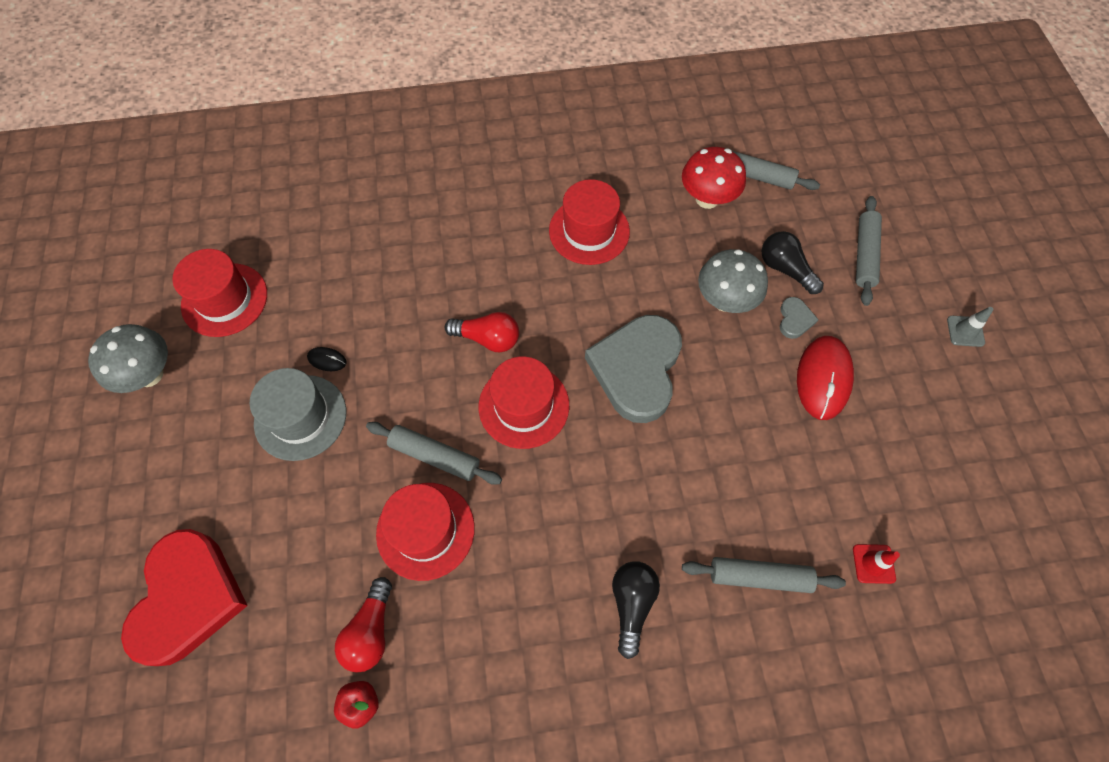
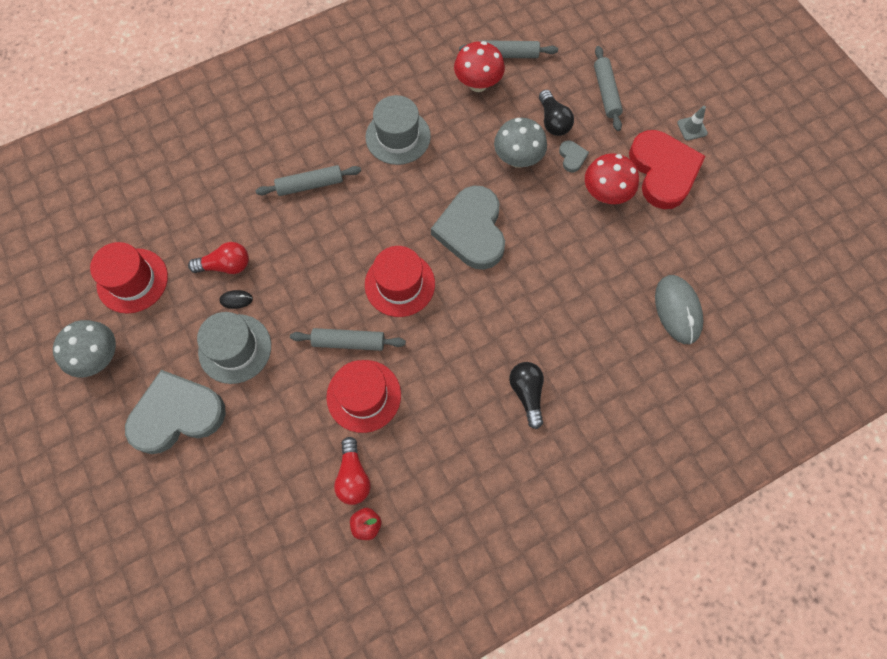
camera: 20 degrees left, 5 degrees up
(187, 598) = (209, 503): red heart -> red heart (663, 171)
(201, 473) = (177, 414): none -> grey heart
(488, 338) = (353, 243): red light bulb -> red light bulb (226, 265)
(589, 231) = (398, 137): red hat -> grey hat
(759, 576) = (606, 345): grey rolling pin -> grey rolling pin (310, 185)
(785, 269) = (553, 121): black light bulb -> black light bulb turned 135 degrees counterclockwise
(823, 378) = (605, 194): red mouse -> red mushroom
(873, 563) = (677, 310): red traffic cone -> grey mouse

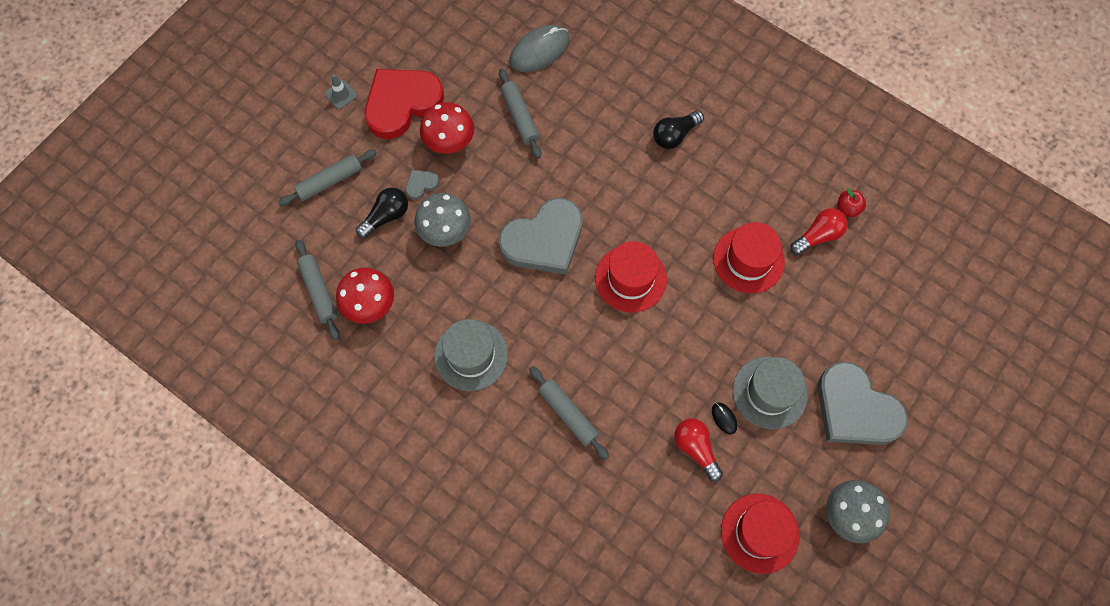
camera: 115 degrees left, 0 degrees up
(349, 342) = (708, 296): grey rolling pin -> grey rolling pin (519, 117)

